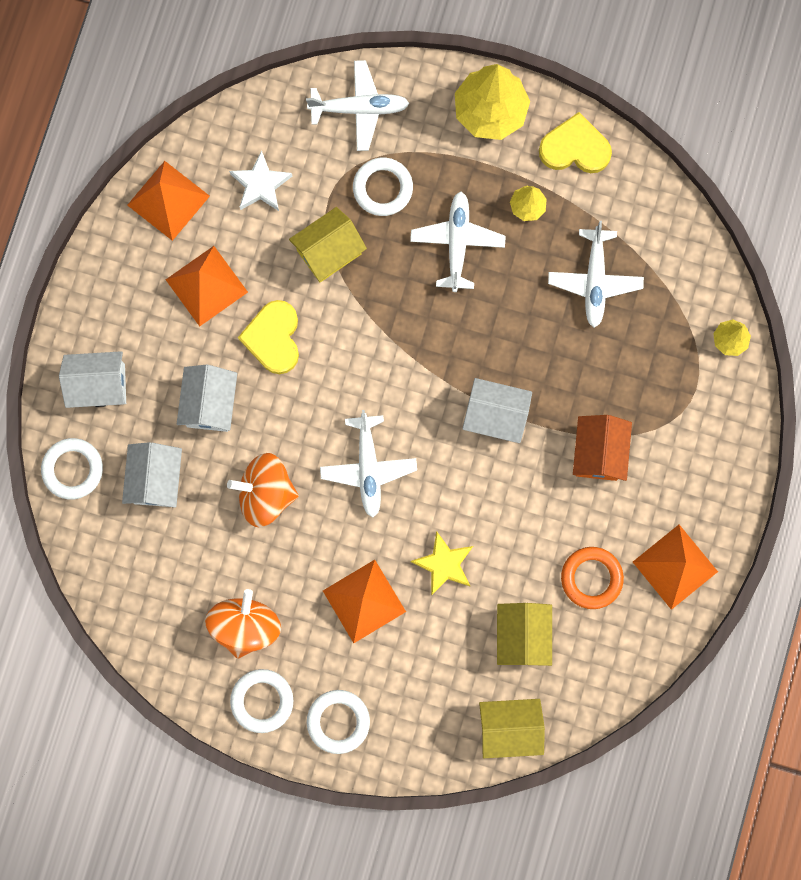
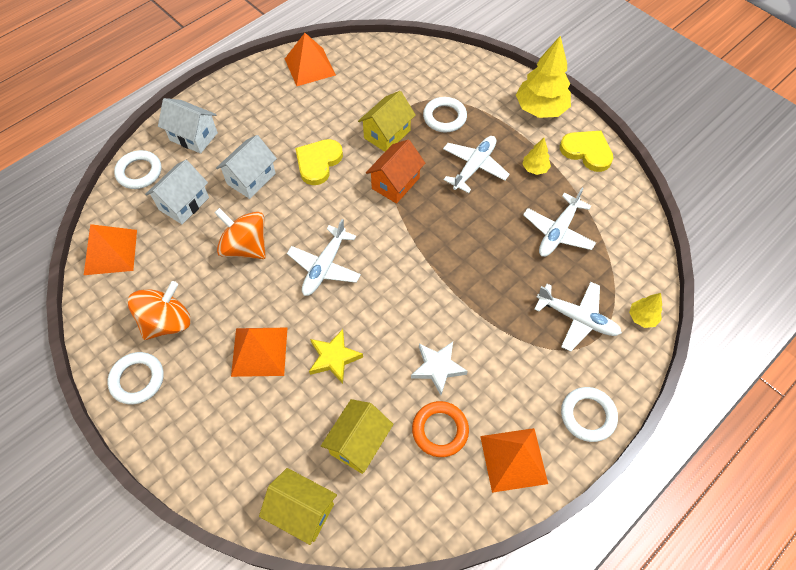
camera: 30 degrees right, 20 degrees down
(206, 285) = (299, 117): orange pyramid -> orange pyramid (110, 252)
(261, 185) = (370, 83): white star -> white star (438, 368)
(329, 252) = (387, 134): yellow house -> yellow house turned 45 degrees counterclockwise
(338, 721) = (178, 427): white ring -> white ring (588, 415)
(359, 109) = (457, 73): white plane -> white plane (577, 318)
(495, 416) = (435, 279): white house -> none
(598, 453) = (497, 342): orange house -> orange house (395, 183)

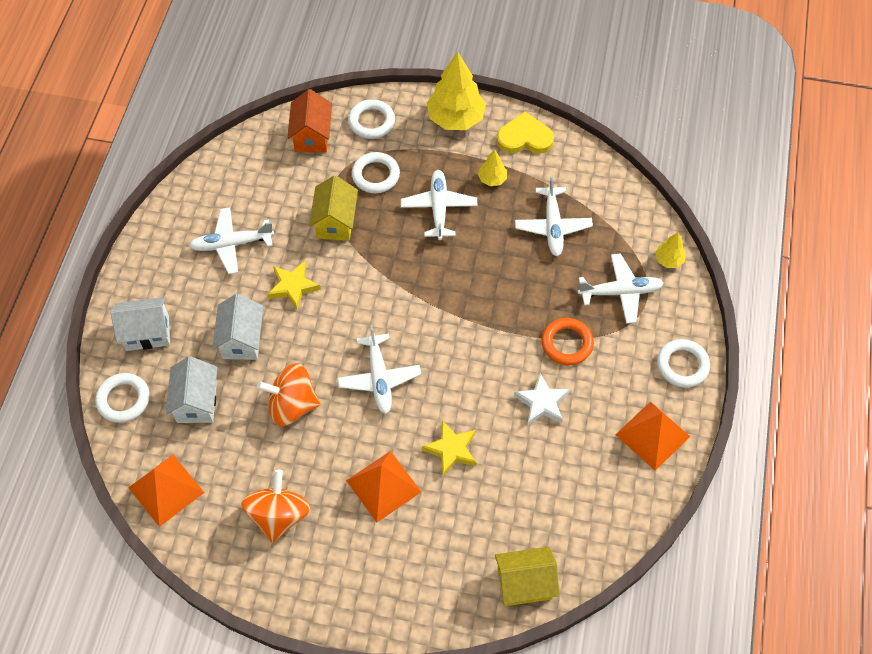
camera: 35 degrees left, 0 degrees up
(137, 379) = (296, 579): white ring -> white ring (371, 122)
(301, 109) = (231, 244): none -> white plane
(310, 67) = (203, 196): orange pyramid -> none
(318, 162) = (293, 287): yellow heart -> yellow star
(359, 443) = (526, 503): yellow house -> none
(395, 183) = (381, 264): orange house -> orange house (312, 136)
(440, 430) = (581, 450): orange ring -> orange ring (567, 344)

